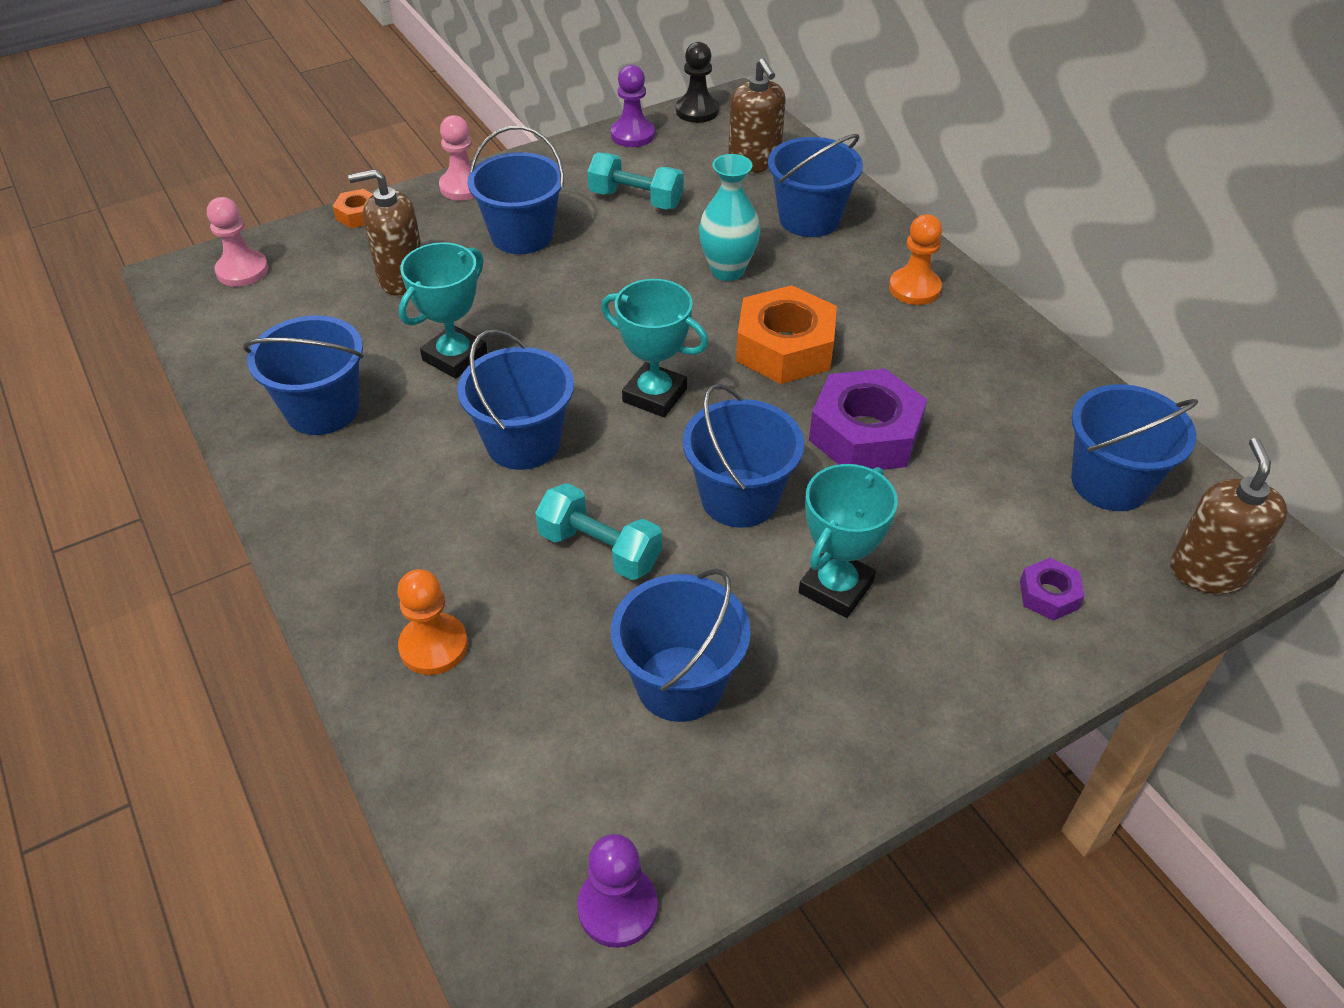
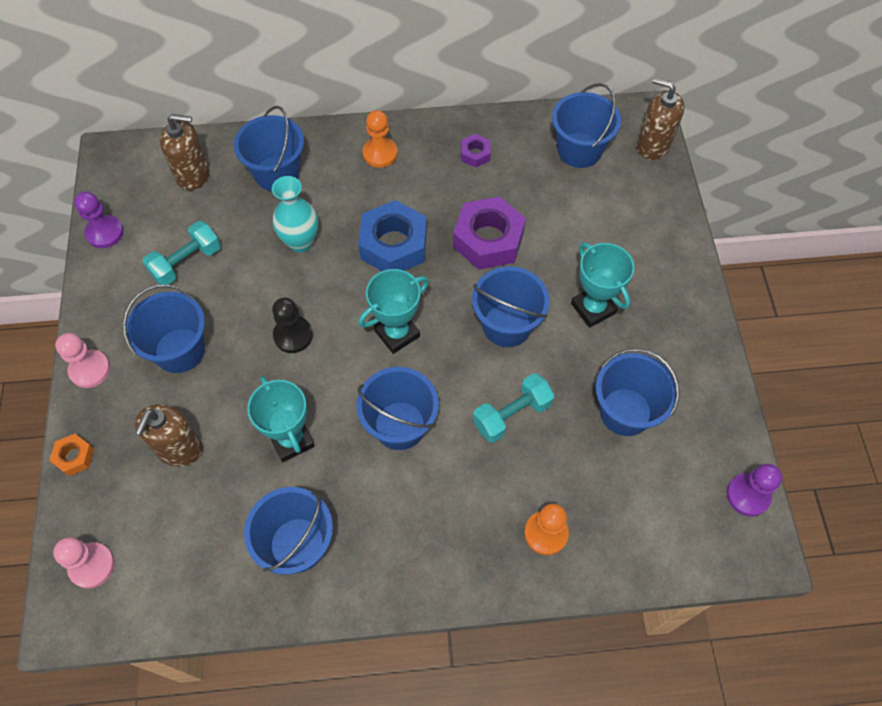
camera: 65 degrees left, 15 degrees up
(697, 111) = (105, 180): black pawn -> black pawn (293, 335)
(785, 348) = (393, 245): orange nut -> blue nut
(1049, 595) = (639, 217): purple nut -> purple nut (475, 154)

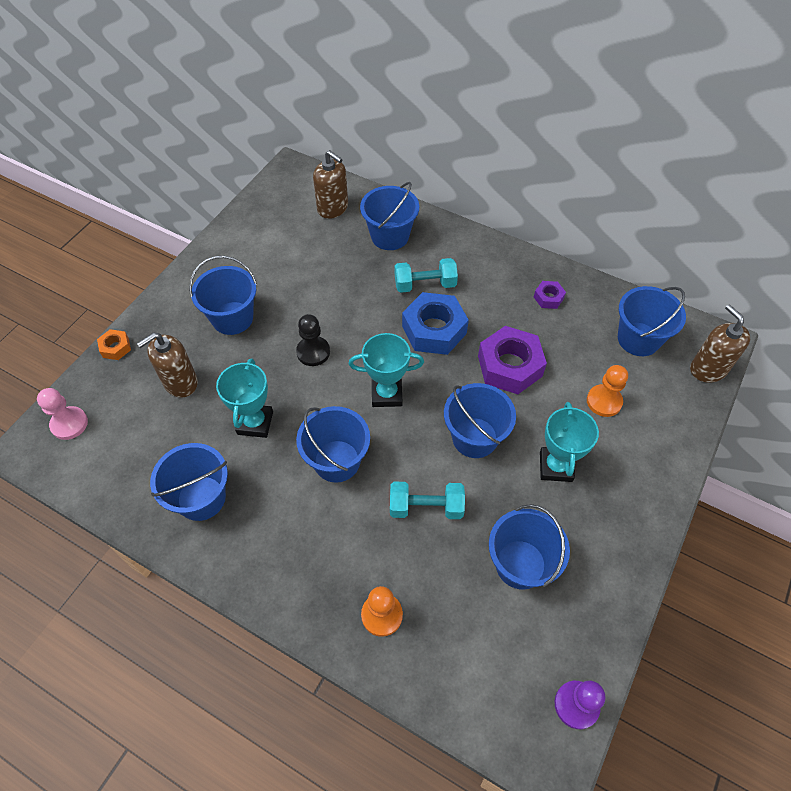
camera: 35 degrees right, 5 degrees down
(90, 370) = (169, 298): pink pawn -> none
(105, 233) = (247, 216): purple pawn -> none
(186, 262) = (282, 263): turquoise dumbbell -> turquoise dumbbell (425, 285)
(300, 242) = (369, 291): turquoise vase -> none
(380, 153) = (474, 260): orange pawn -> orange pawn (604, 401)

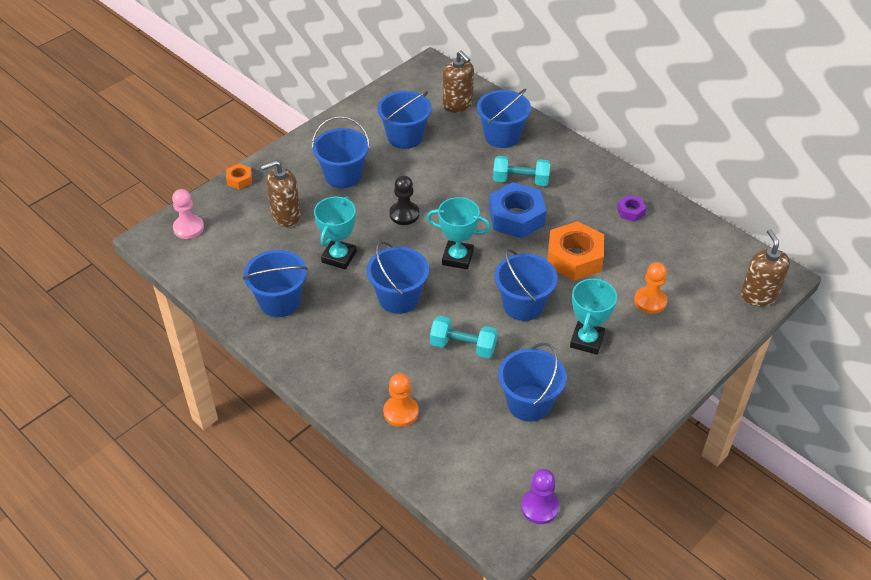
camera: 15 degrees right, 10 degrees down
(509, 366) = (574, 258): purple nut -> orange nut
(638, 339) = (702, 259): blue bucket -> blue bucket (405, 137)

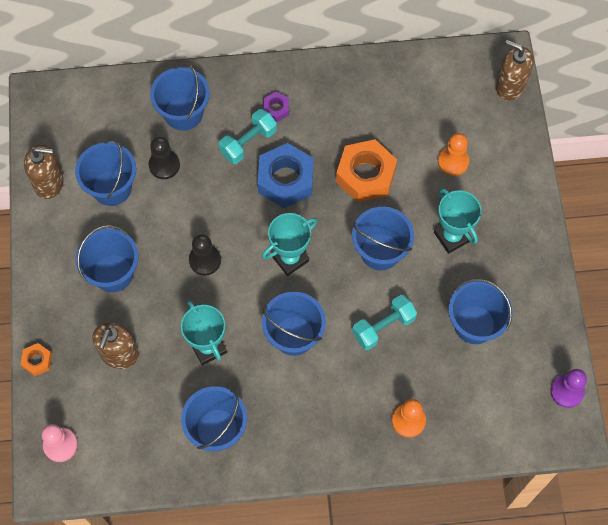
camera: 50 degrees left, 20 degrees up
(452, 151) = (164, 165): none -> black pawn
(457, 104) = (111, 114): brown soap dispenser -> brown soap dispenser (49, 183)
(631, 211) = (355, 94): purple nut -> purple nut (276, 109)

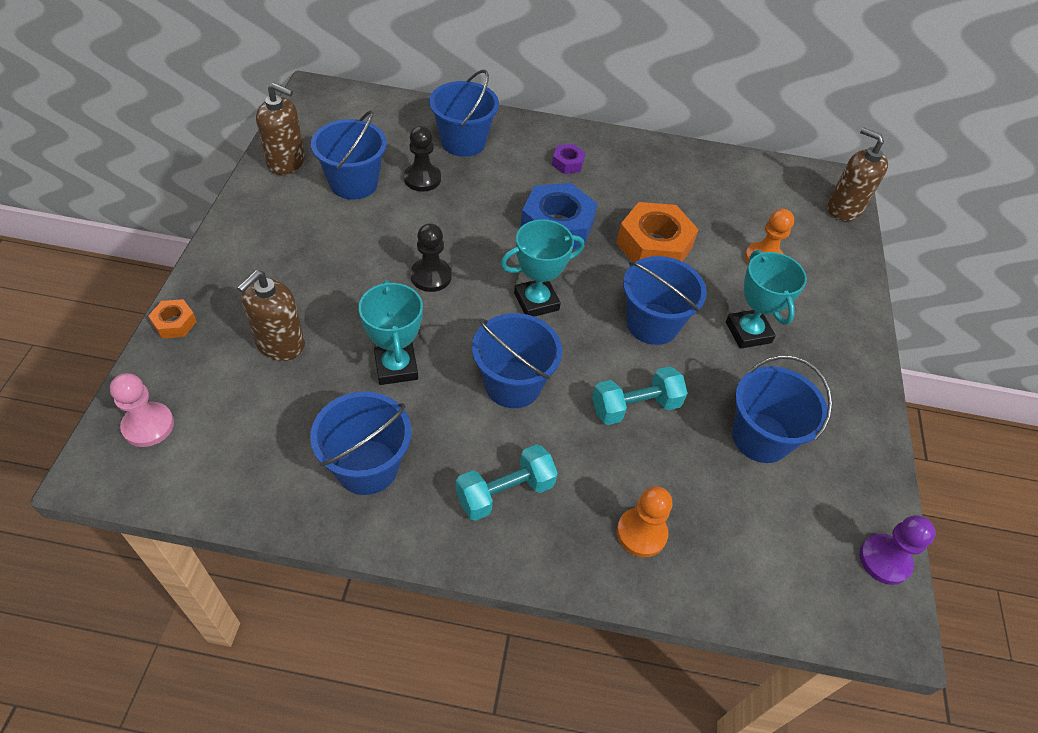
camera: 10 degrees right, 15 degrees down
(113, 273) = (315, 260): blue bucket -> none
(248, 143) = (525, 183): turquoise dumbbell -> turquoise dumbbell (505, 492)

